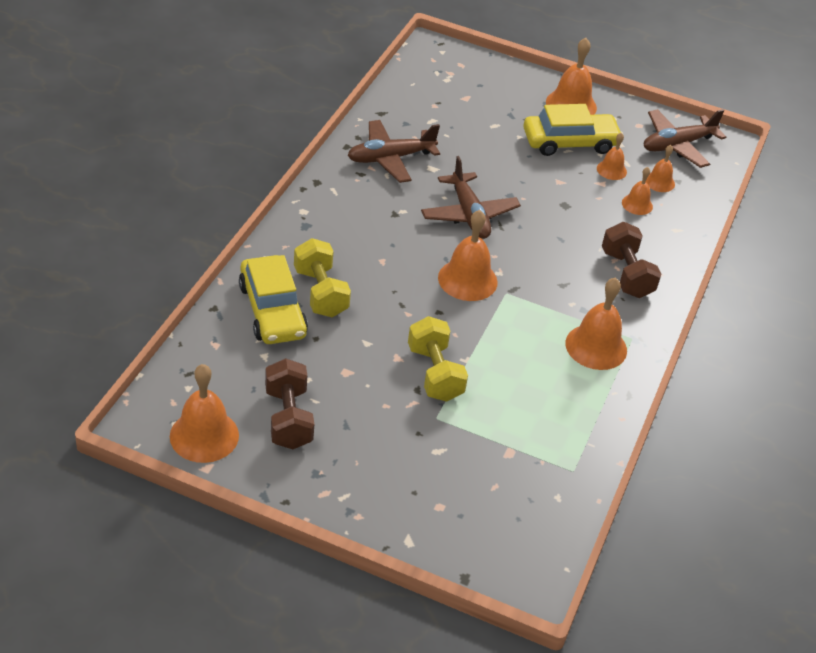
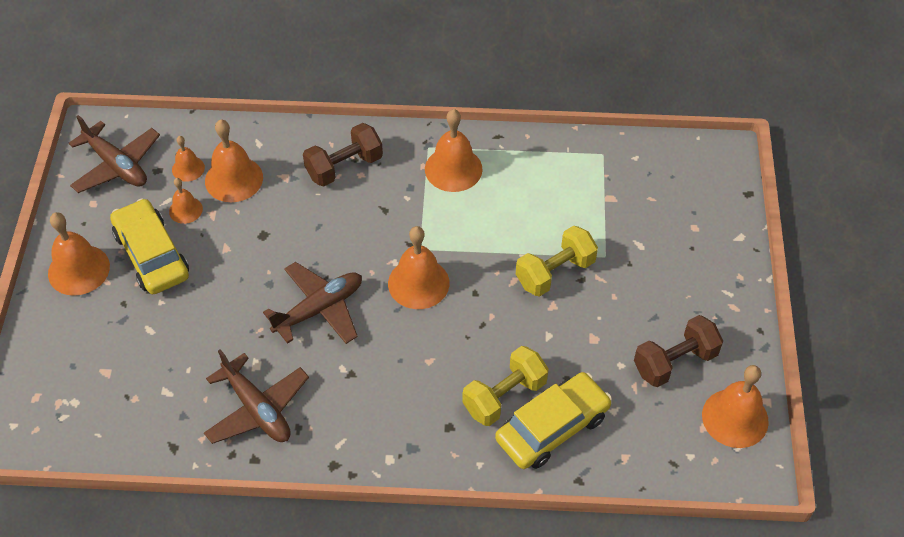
camera: 105 degrees left, 10 degrees up
(637, 204) = (234, 179): orange bell -> orange bell, size x1.77

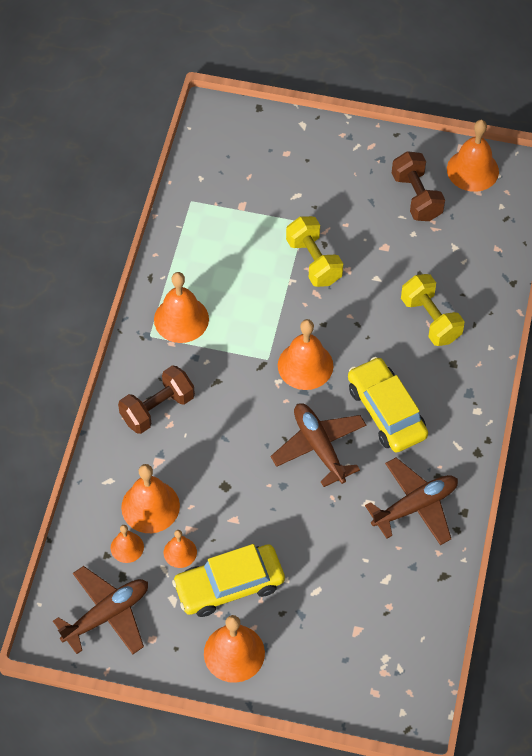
camera: 80 degrees left, 5 degrees up
(344, 167) = (157, 408): brown dumbbell -> brown dumbbell turned 75 degrees clockwise
(552, 428) = (464, 291): yellow car -> yellow car (386, 411)

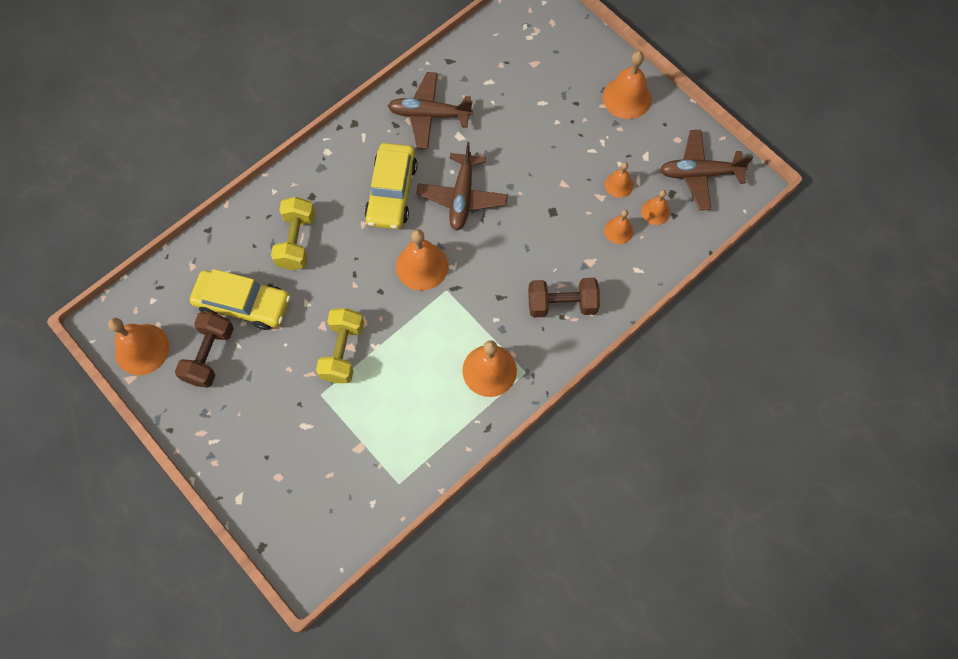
camera: 145 degrees left, 10 degrees up
(150, 506) = (618, 231): orange bell -> orange bell, size x0.56
(229, 585) = (599, 142): yellow car -> yellow car (243, 304)

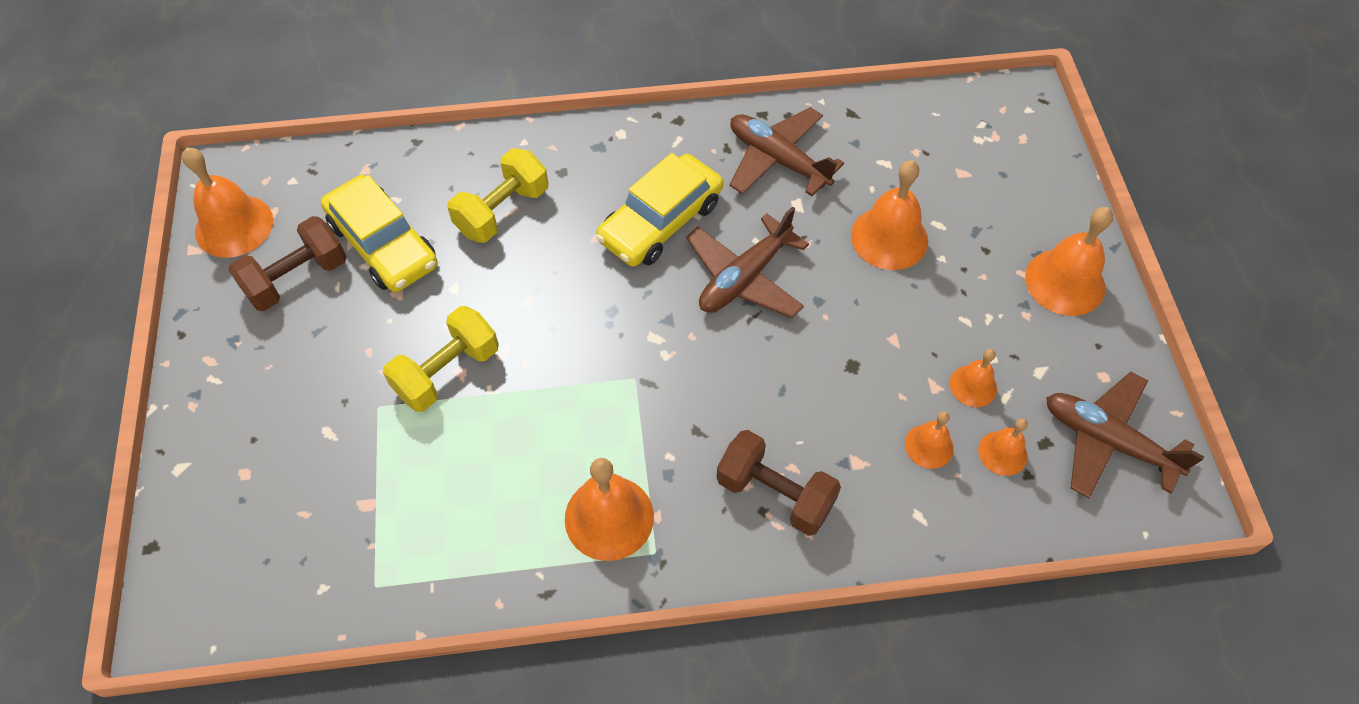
camera: 35 degrees right, 10 degrees down
(422, 266) = (627, 330): orange bell -> orange bell (889, 238)

